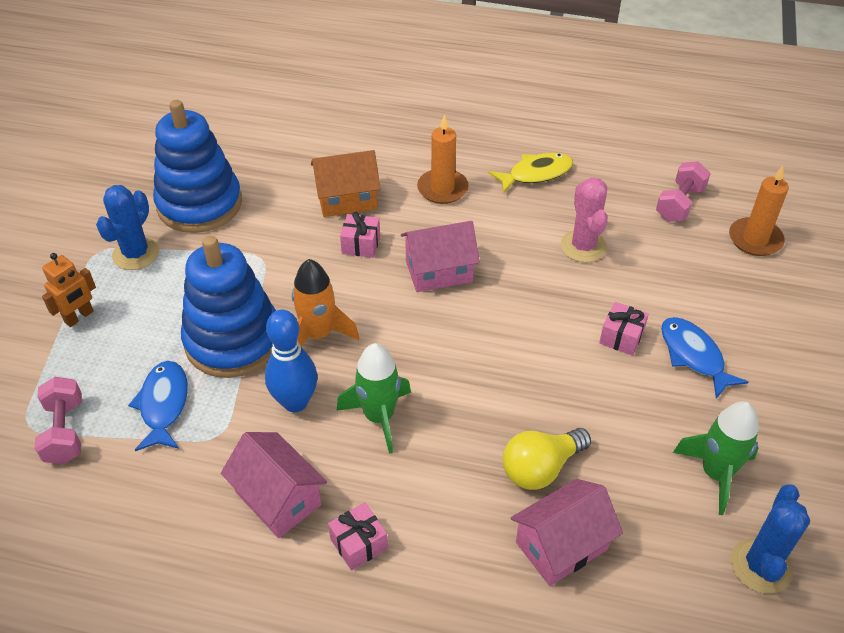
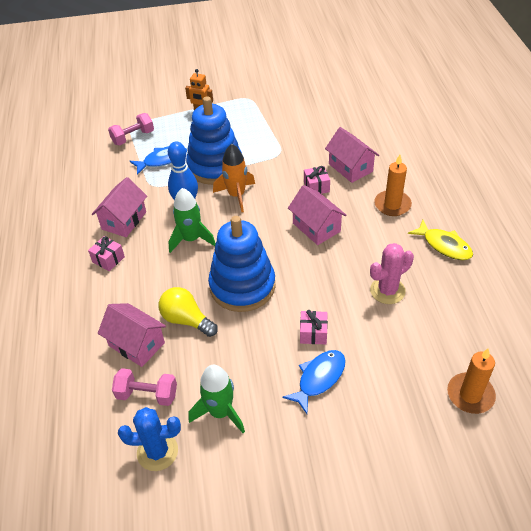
camera: 70 degrees right, 0 degrees up
(136, 254) = (254, 110): blue cactus -> none
(199, 204) = (305, 115): blue stacking toy -> blue stacking toy (242, 286)
(347, 199) = (350, 167): orange house -> pink house
(679, 204) = (475, 336): pink dumbbell -> pink dumbbell (147, 394)

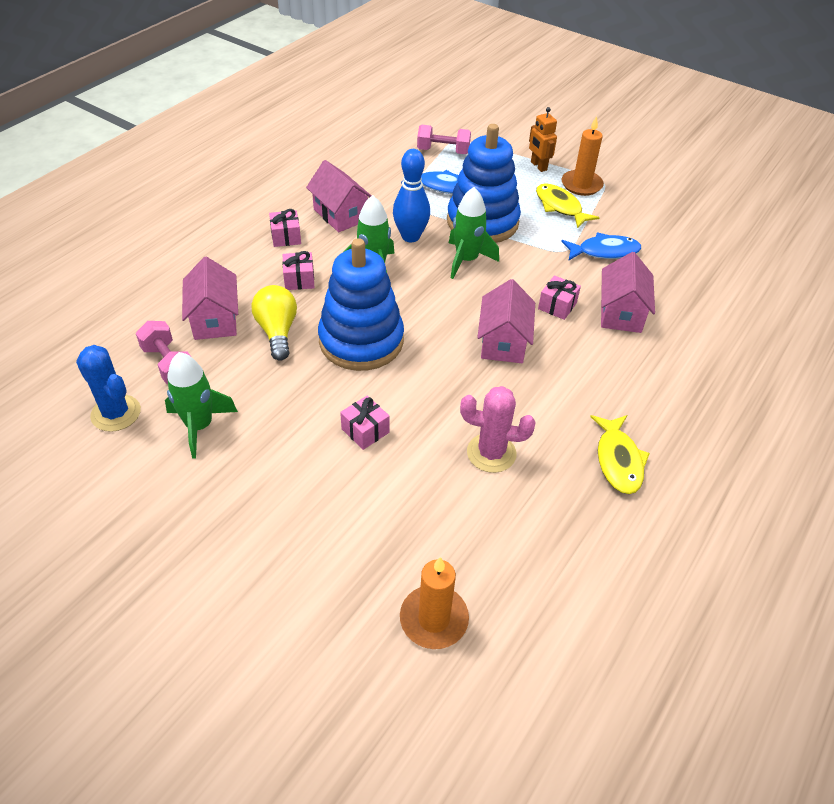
camera: 40 degrees right, 0 degrees up
(124, 220) = (340, 215): pink house -> pink house turned 75 degrees clockwise
(155, 279) = (299, 279): none -> pink gift
(236, 195) = (467, 260): orange rocket -> green rocket
(245, 128) = (560, 207): none -> yellow fish
(319, 378) = (314, 472): blue fish -> blue fish (604, 251)
(392, 205) = (616, 379): orange candle -> orange candle (581, 185)

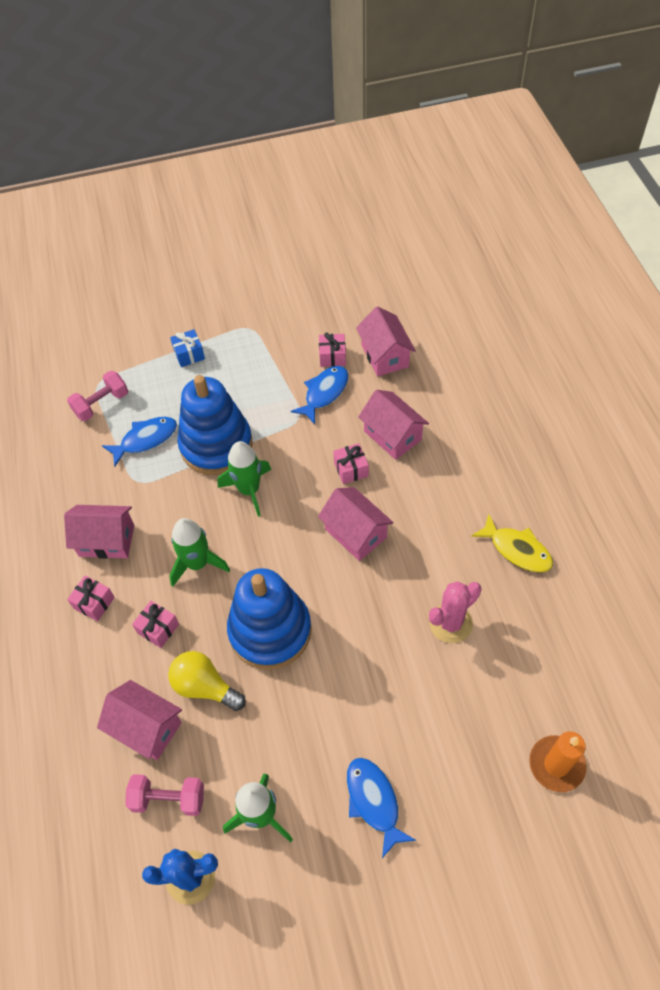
camera: 45 degrees left, 10 degrees up
(274, 494) = (374, 801): none -> blue fish
(365, 431) = (364, 693): pink gift -> pink gift (332, 356)
(410, 237) = (184, 508): blue bowling pin -> none
(538, 166) = (189, 354): orange robot -> blue gift
(560, 207) = (250, 380): yellow fish -> none
(581, 185) = (239, 345): orange candle -> none
(687, 266) = (385, 356): none -> pink house

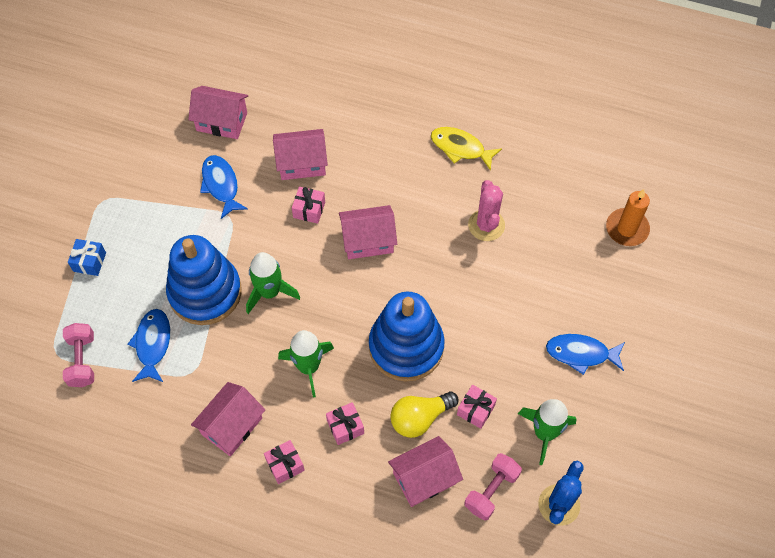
camera: 60 degrees left, 5 degrees up
(332, 356) = (189, 158): pink gift -> pink gift (475, 410)
(517, 549) = (460, 148): yellow fish -> yellow fish turned 135 degrees counterclockwise

